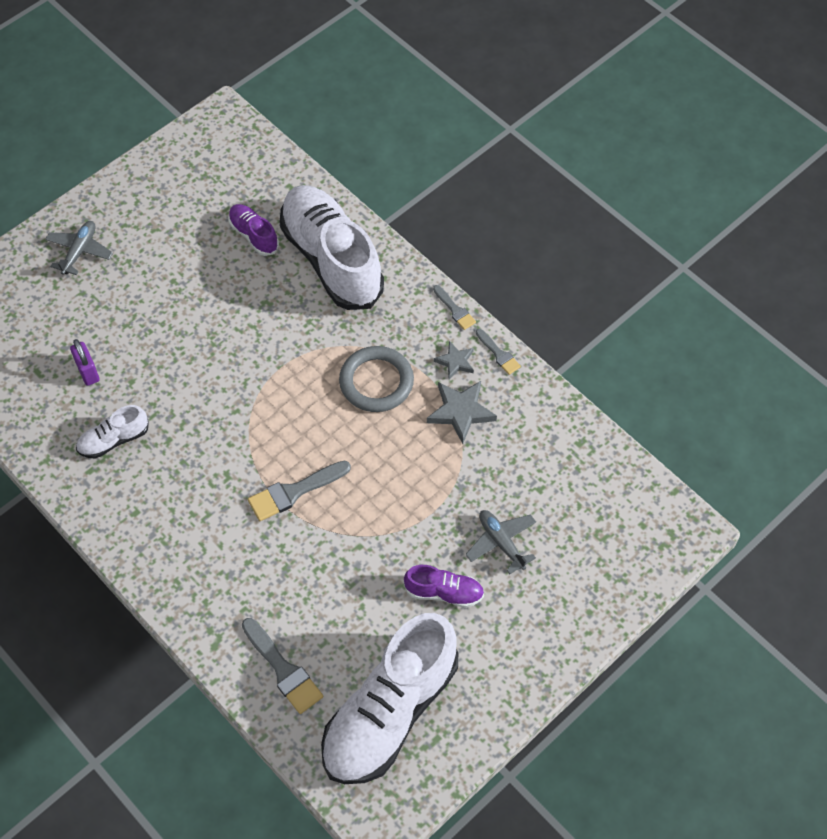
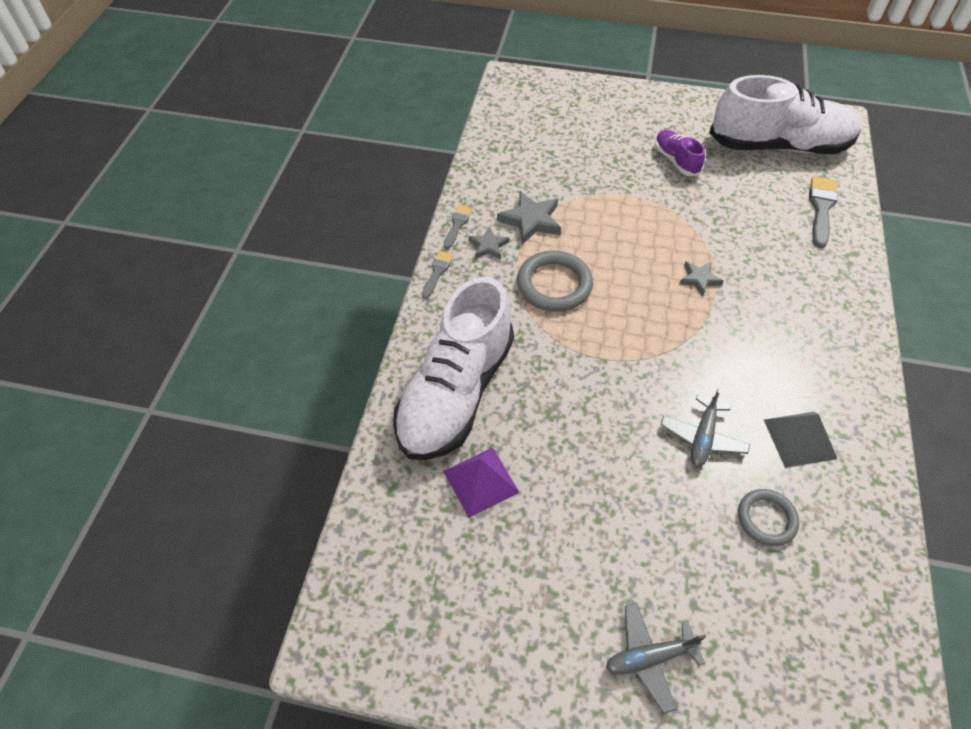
camera: 125 degrees left, 5 degrees down
(88, 372) = (766, 519): purple padlock -> grey ring
(114, 440) = (799, 438): white shoe -> grey pyramid
(254, 235) = (481, 481): purple shoe -> purple pyramid
(294, 492) = (699, 279): grey brush -> grey star
(501, 542) = (610, 151): grey plane -> grey plane (702, 437)

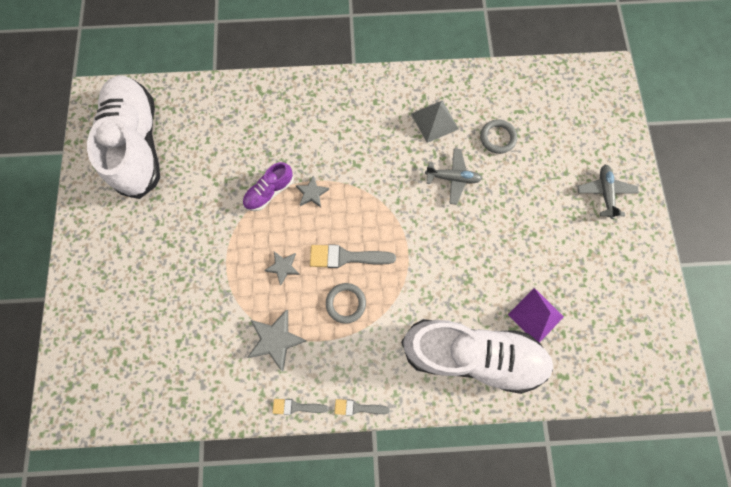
camera: 105 degrees left, 20 degrees up
(488, 246) = (316, 370): grey star -> grey star (283, 267)
(554, 284) = (345, 303): grey ring -> grey ring, size x0.64
(649, 657) = (604, 193): grey plane -> grey plane turned 150 degrees counterclockwise
(676, 160) = (172, 226): purple shoe -> purple shoe (269, 192)
(821, 208) = (212, 110): grey brush -> grey brush (346, 257)

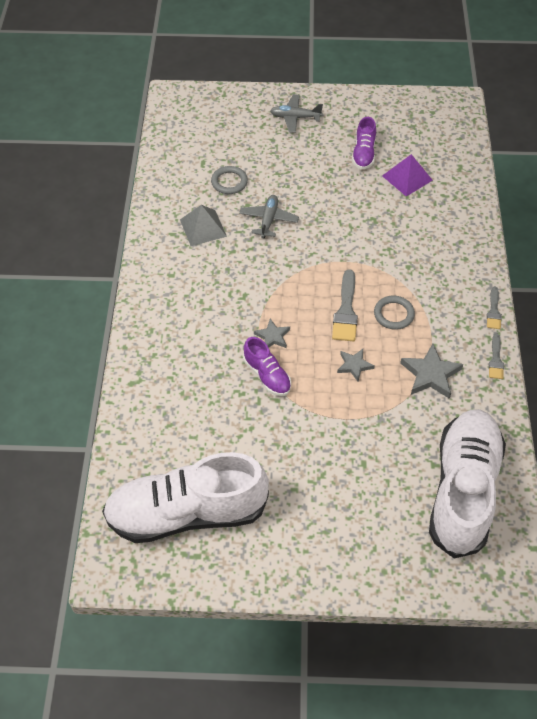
camera: 85 degrees left, 20 degrees down
(472, 354) = (442, 224): white shoe -> white shoe (463, 490)
(564, 267) = (363, 154): none -> purple shoe

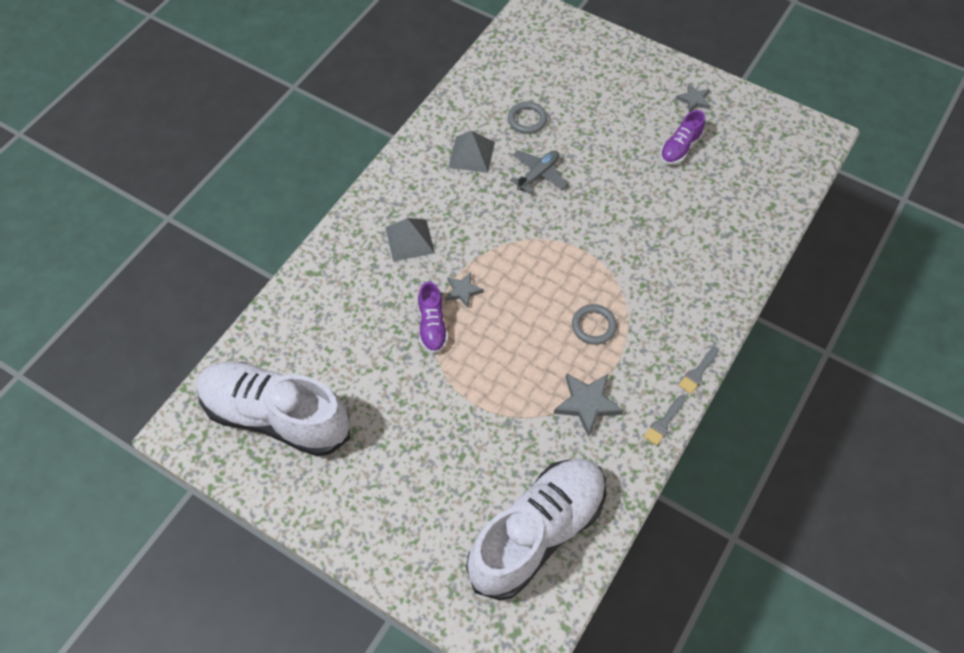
camera: 30 degrees right, 5 degrees up
(199, 317) = (409, 240): none -> grey pyramid
(295, 117) = (636, 81): grey plane -> none
(346, 311) = (549, 300): grey brush -> none
(354, 365) = (519, 357): grey star -> grey star (694, 100)
(407, 178) = (707, 193): purple pyramid -> none

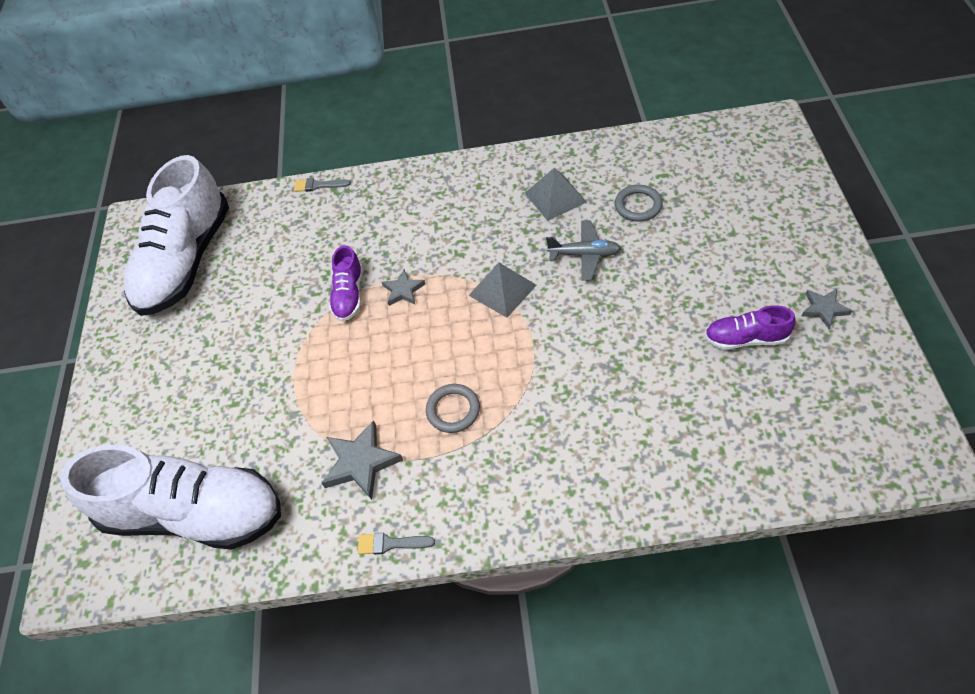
camera: 60 degrees right, 5 degrees down
(276, 416) = (186, 261): white shoe -> white shoe turned 150 degrees counterclockwise
(409, 240) = (422, 221): grey pyramid -> grey pyramid (502, 290)
(432, 326) = (349, 295): purple shoe -> purple shoe turned 45 degrees counterclockwise
(697, 372) = (476, 537): grey brush -> grey brush (318, 185)

